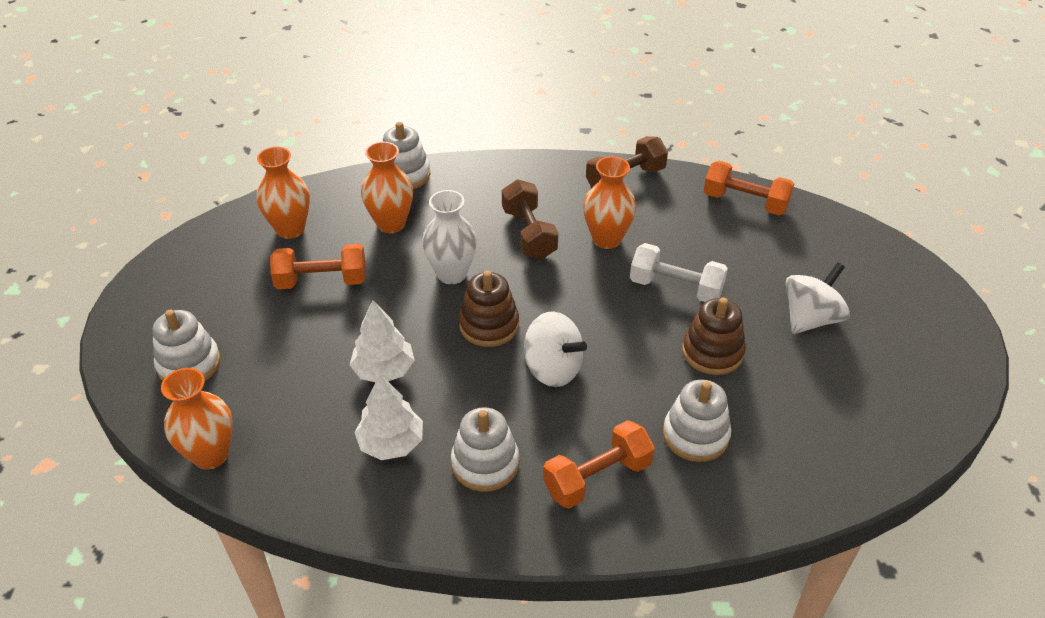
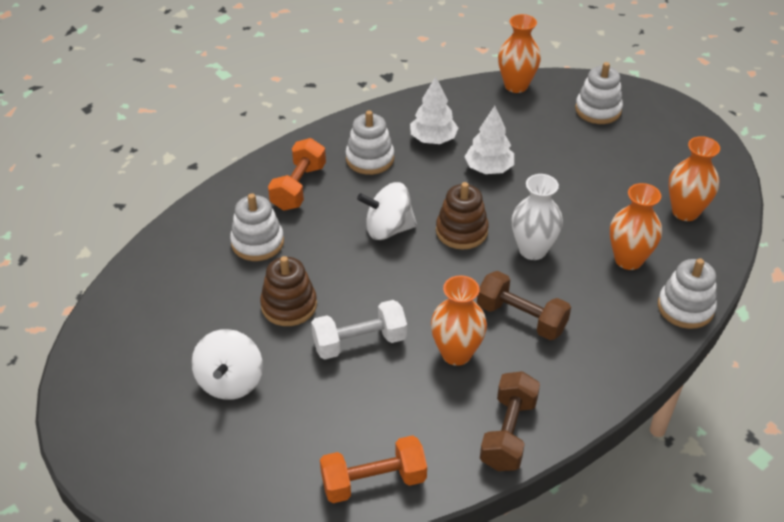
camera: 140 degrees right, 0 degrees up
(322, 281) = (606, 193): orange dumbbell -> none

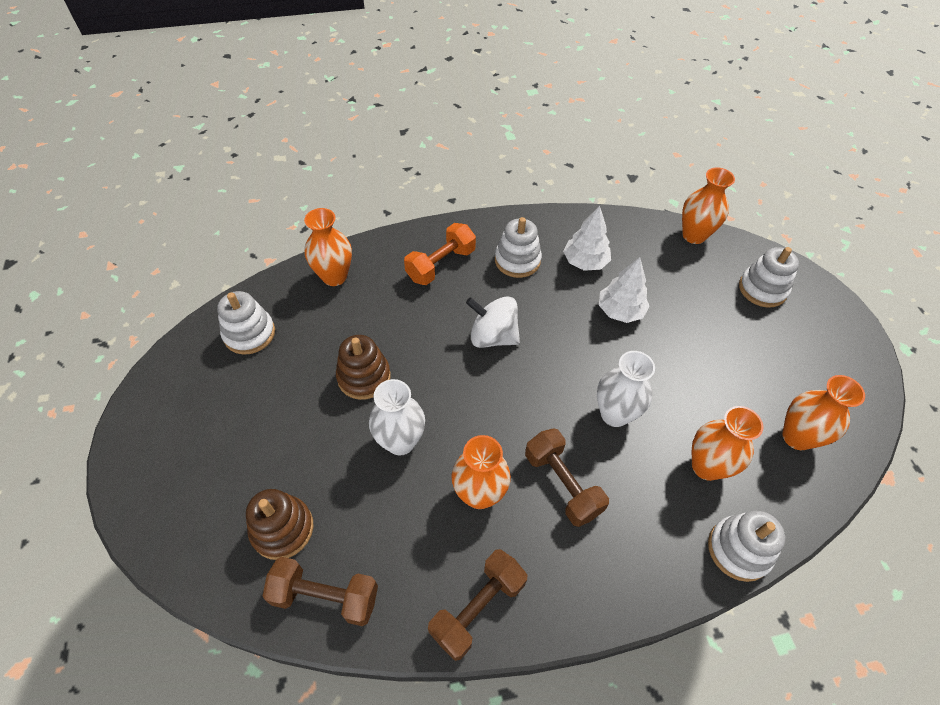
camera: 25 degrees right, 10 degrees up
(198, 233) = (334, 276): none -> orange vase
(230, 381) = (272, 431): white spinning top -> none
(257, 242) = (375, 304): white stacking toy -> white stacking toy (249, 334)
(359, 342) = (400, 442): white dumbbell -> white vase
(373, 481) = (325, 596): orange dumbbell -> brown dumbbell
(461, 231) = (558, 366): brown stacking toy -> brown stacking toy (282, 529)

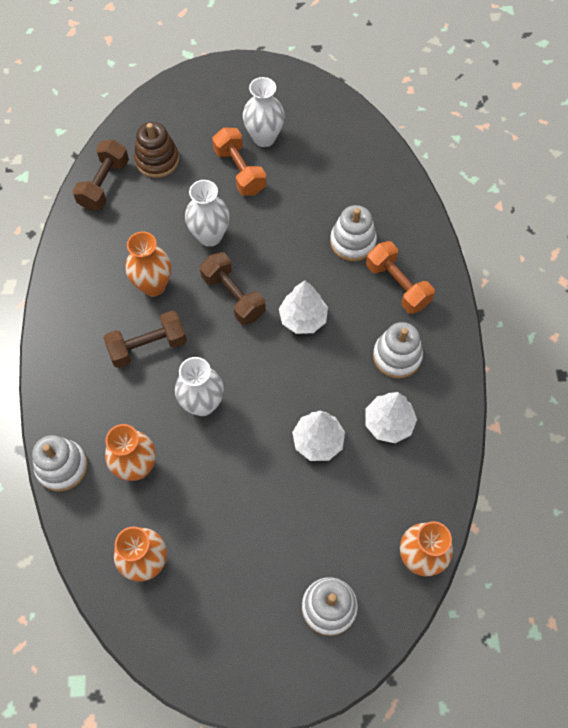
camera: 100 degrees right, 10 degrees up
(249, 334) = (333, 135): white stacking toy -> white stacking toy (352, 242)
(250, 403) = (264, 138): none -> white vase
(301, 423) = (240, 171): none -> orange dumbbell
(334, 276) = (391, 196): orange vase -> none
(364, 377) = (275, 214): brown stacking toy -> none
(477, 608) = (71, 273): brown dumbbell -> brown dumbbell (233, 296)
(493, 336) = (303, 318): white spinning top -> white tree

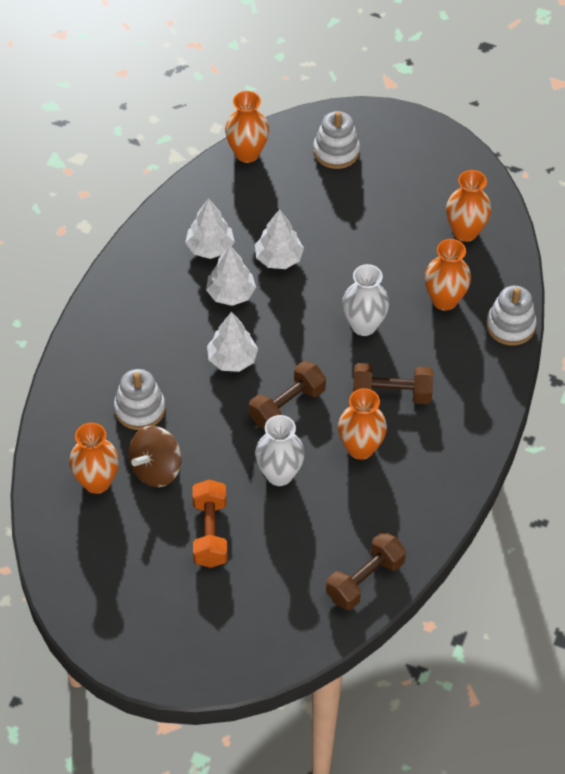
camera: 155 degrees left, 10 degrees down
(157, 160) = (293, 584): brown stacking toy -> none
(233, 296) = (287, 405): brown dumbbell -> brown dumbbell turned 60 degrees clockwise
(264, 138) = (161, 561): white vase -> none
(309, 200) = (156, 469): none -> brown spinning top
(341, 382) = (231, 294): none -> white tree
(348, 173) = (97, 482): none -> orange vase
(397, 285) = (124, 352): orange dumbbell -> none
(397, 356) = (167, 294): white stacking toy -> none

